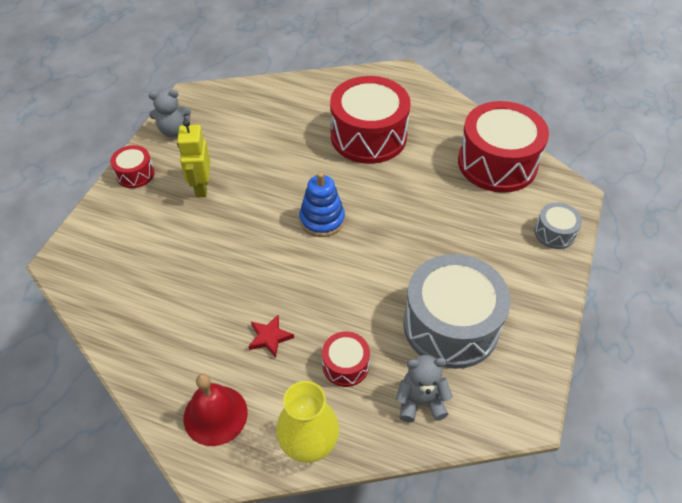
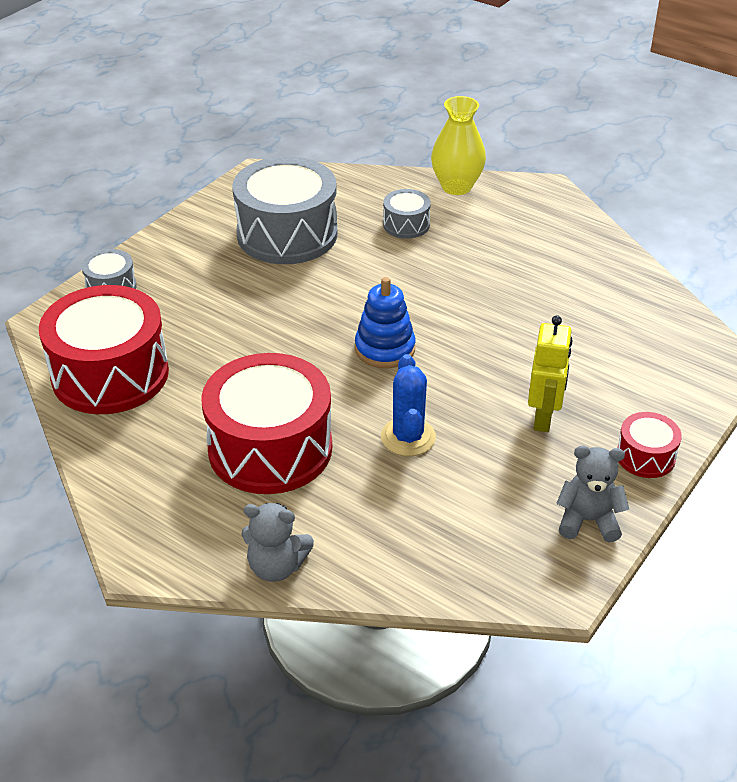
camera: 165 degrees left, 10 degrees down
(215, 415) = (538, 214): red bell -> none
(270, 337) = (476, 255): red star -> none
(287, 158) = (408, 437): none -> blue cactus
(345, 365) = (406, 225): red drum -> grey drum
(420, 401) = (347, 194): grey teddy bear -> grey teddy bear (276, 566)

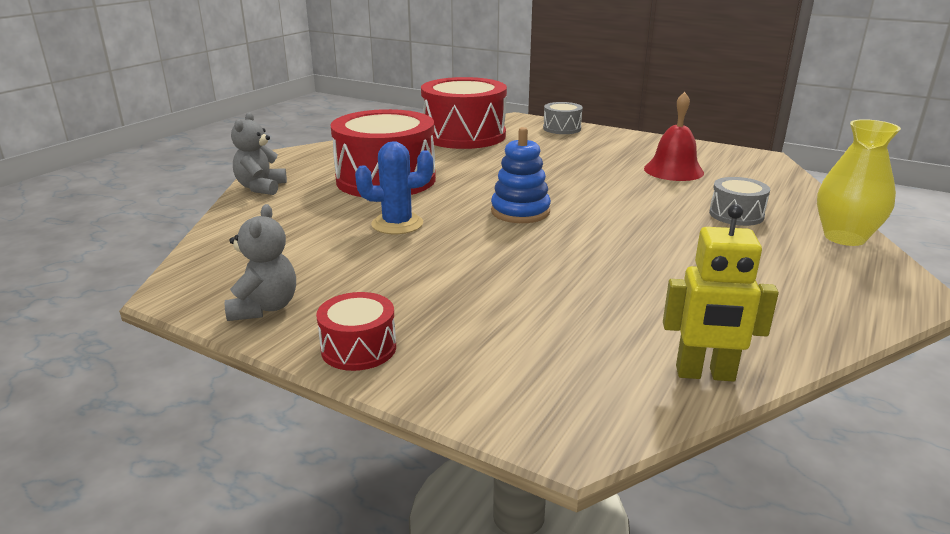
camera: 85 degrees right, 15 degrees down
(287, 234) = (673, 170): grey drum -> red bell
(543, 418) = (426, 286): yellow robot -> yellow robot (705, 374)

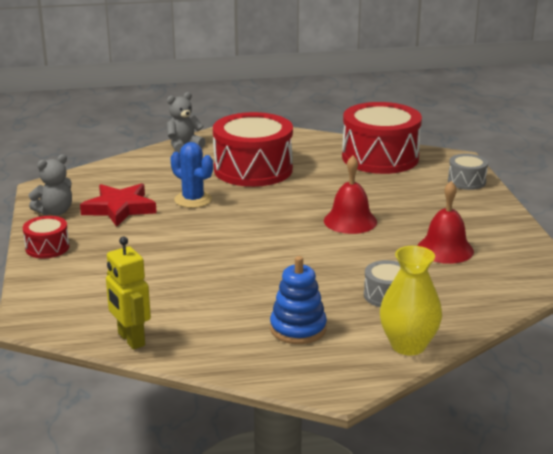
camera: 50 degrees right, 0 degrees up
(339, 266) = (119, 208): none -> red star
(520, 212) = (268, 225): blue stacking toy -> blue stacking toy (298, 329)
(567, 181) = (350, 221): none -> red bell

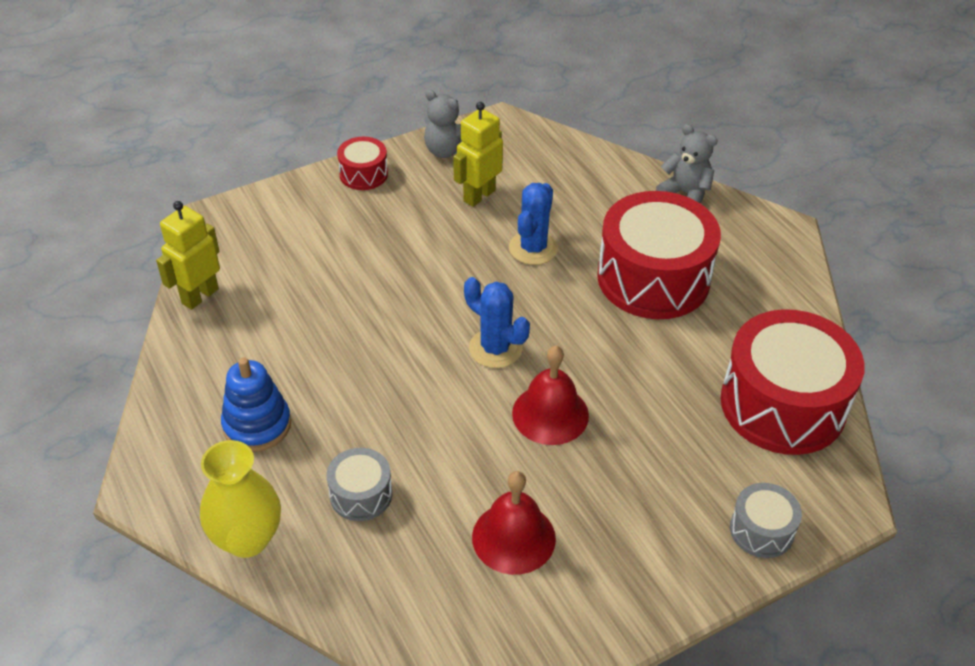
camera: 70 degrees right, 20 degrees up
(119, 208) = (479, 195): red star -> yellow robot
(280, 228) = (495, 348): none -> blue cactus

